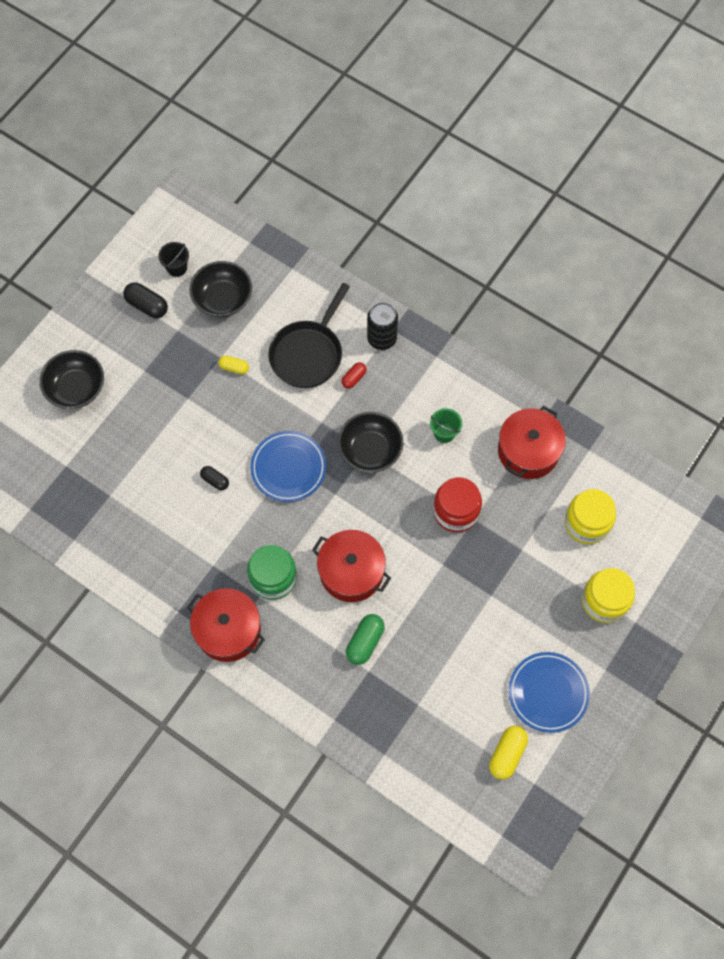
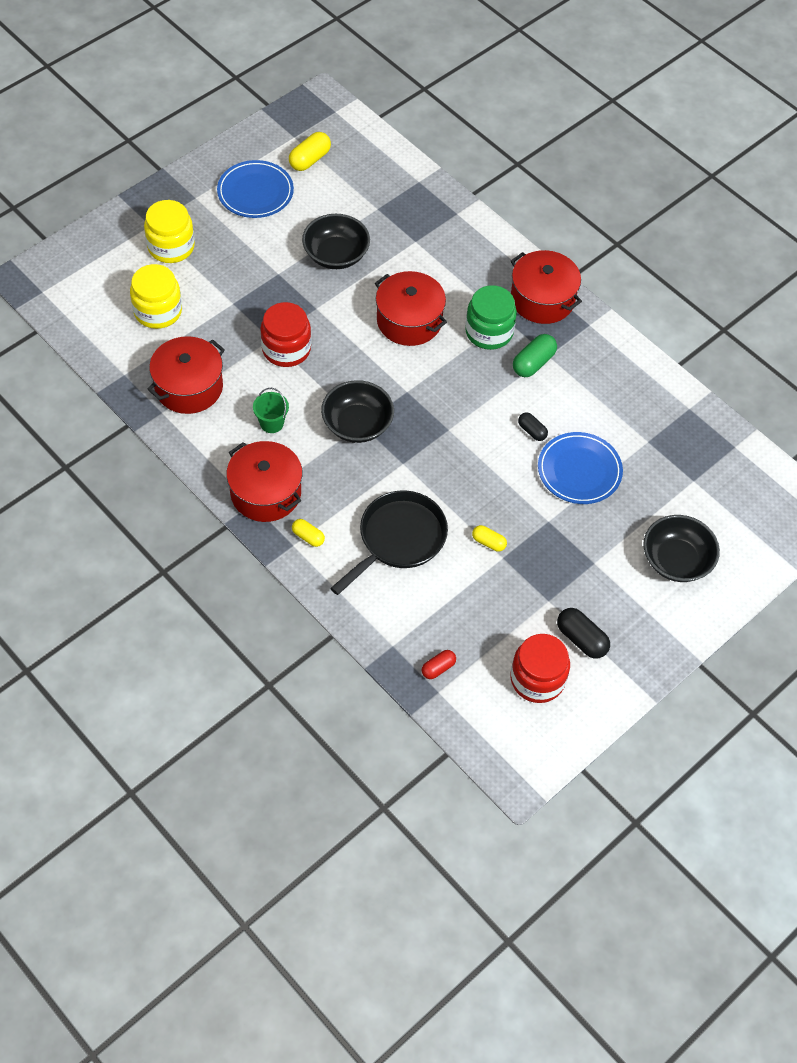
camera: 170 degrees left, 10 degrees down
(177, 268) = (537, 679): black bucket -> red jar
(223, 299) = (486, 626): black bowl -> black bowl (336, 255)
(288, 468) = (450, 426): blue plate -> blue plate (579, 471)
(354, 378) = (353, 500): red capsule -> red capsule (438, 668)
(365, 642) = (412, 263): green capsule -> green capsule (533, 363)
(382, 338) = (308, 537): black can -> yellow capsule
(428, 368) = (265, 493): none -> red pot

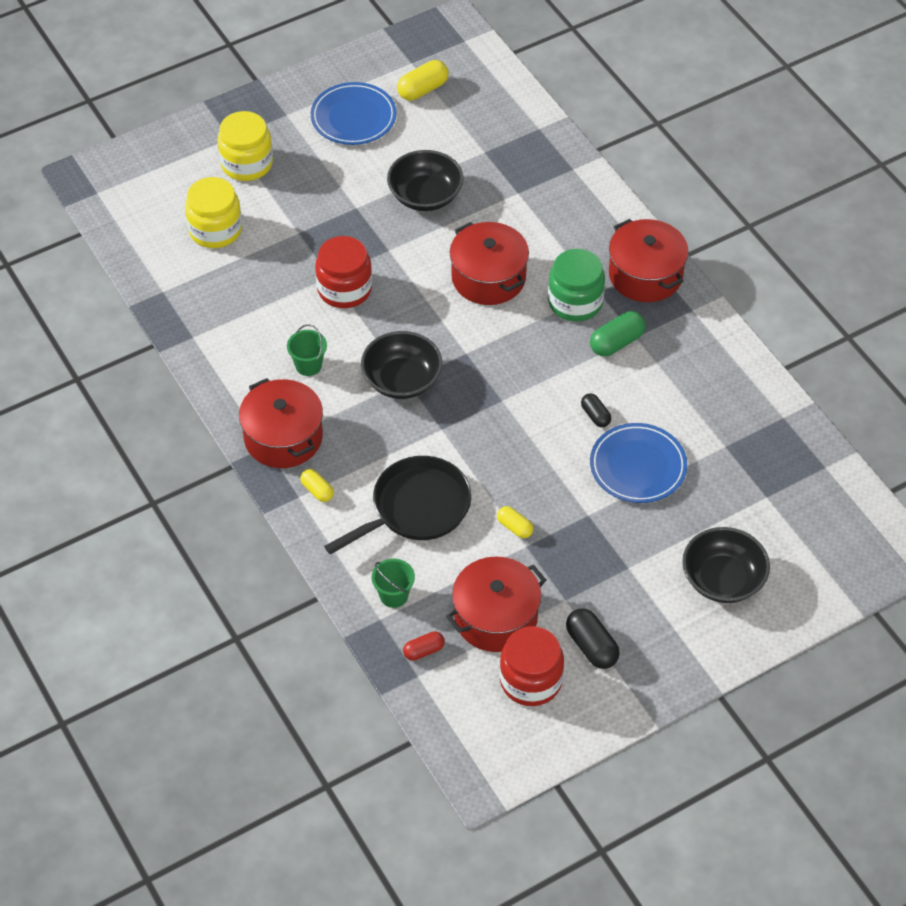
camera: 15 degrees right, 5 degrees down
(189, 387) = (228, 314): red pot -> red pot (496, 617)
(399, 622) = (393, 595): none -> green bucket

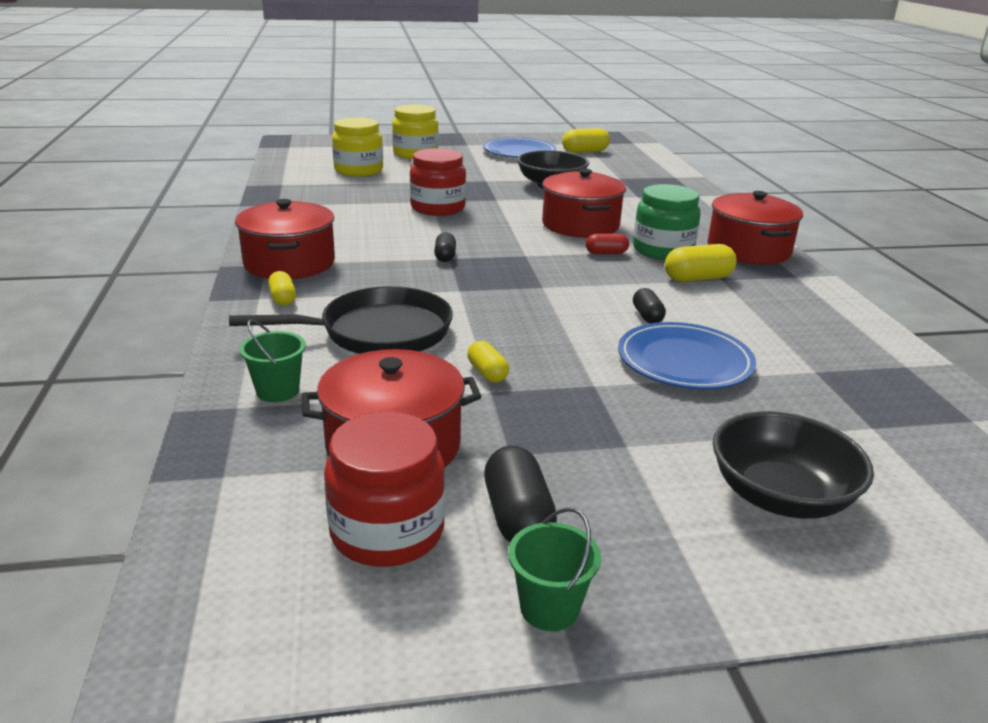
camera: 20 degrees right, 25 degrees down
(308, 365) = (362, 233): green bucket -> green bucket (549, 608)
(402, 380) = (445, 256): black bowl -> black capsule
(424, 651) = (260, 452): red capsule -> red capsule (606, 253)
(616, 342) = (698, 278): green capsule -> yellow capsule

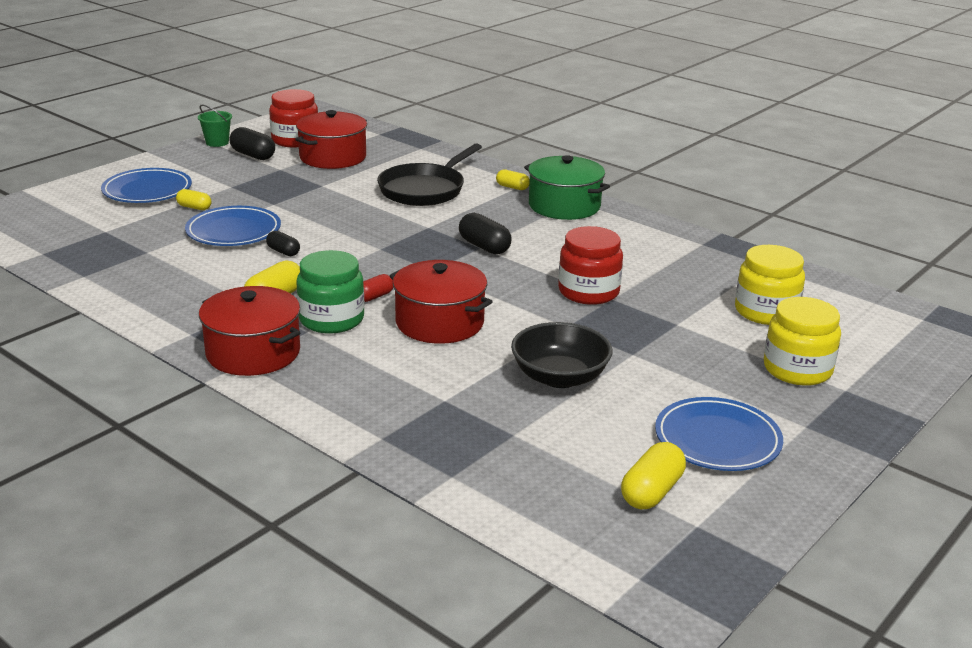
camera: 140 degrees right, 0 degrees up
(278, 391) = (417, 156): green bucket -> none
(289, 263) = (564, 206): red pot -> green pot
(445, 256) = (484, 247): black capsule -> black capsule, size x1.60
(487, 373) = (335, 191): yellow capsule -> yellow capsule (194, 207)
(780, 496) = (147, 190): black bowl -> blue plate

